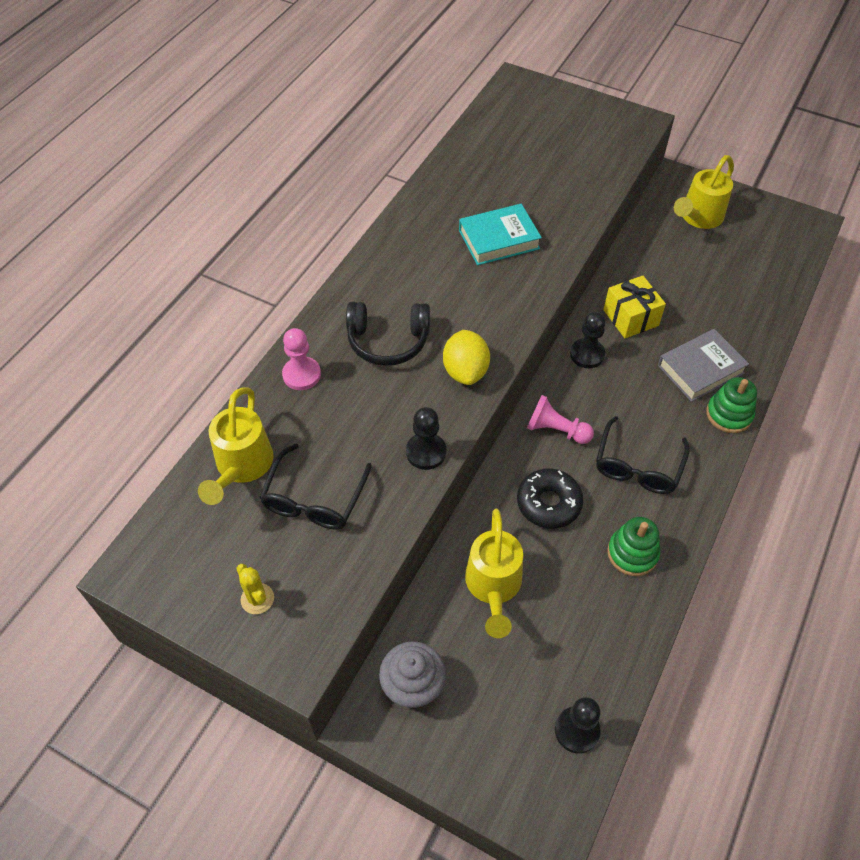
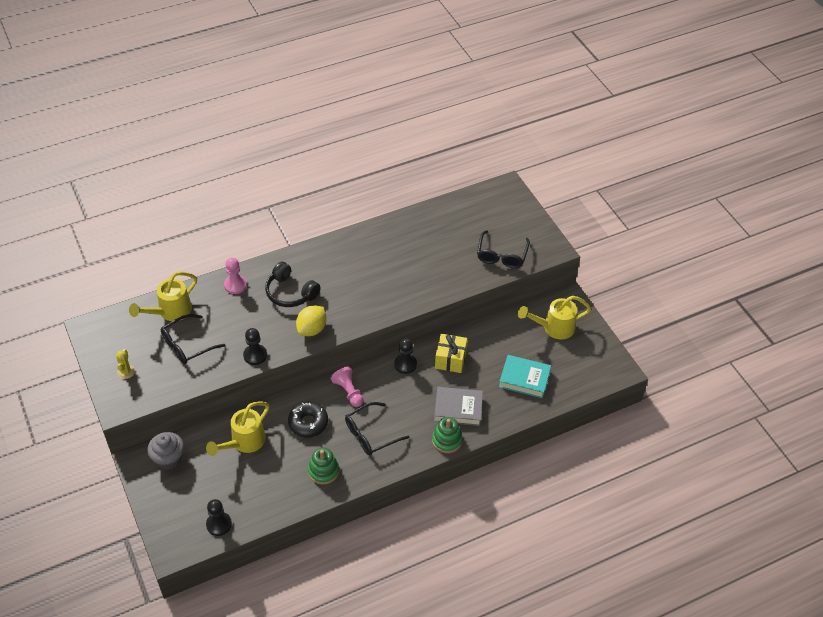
camera: 35 degrees right, 5 degrees down
(499, 239) = (399, 272): turquoise book -> turquoise book (524, 379)
(593, 157) = (501, 255): none -> black glasses

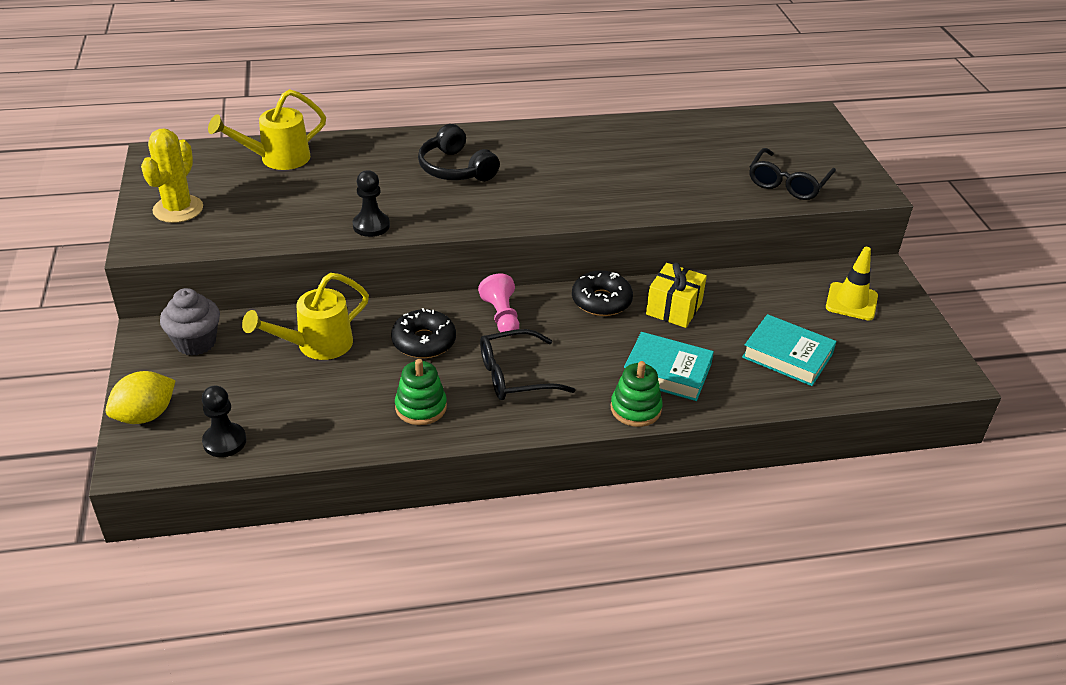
camera: 15 degrees right, 10 degrees down
(126, 372) = (178, 209): yellow cactus -> yellow cactus, size x1.81
(187, 345) = (280, 197): black glasses -> none
(235, 285) = (382, 148): pink pawn -> none
(312, 329) = (468, 212): yellow lemon -> yellow lemon (145, 415)
(405, 364) = (601, 301): black pawn -> black donut
(458, 409) = (667, 372): grey book -> turquoise book
(554, 328) = (851, 302): yellow watering can -> yellow traffic cone

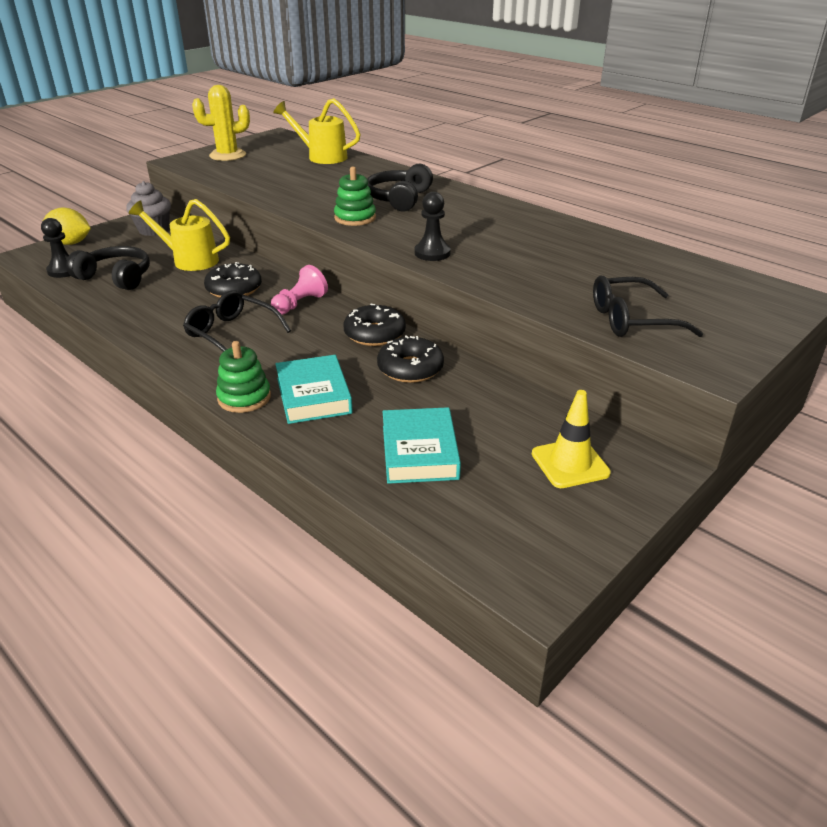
camera: 55 degrees right, 5 degrees down
(296, 409) = (116, 277): none -> black headphones
(371, 226) = (284, 200): black pawn -> black pawn (432, 253)
(421, 407) = (157, 314): green stacking toy -> green stacking toy (355, 218)
(674, 309) = (410, 368): yellow gift -> black donut

